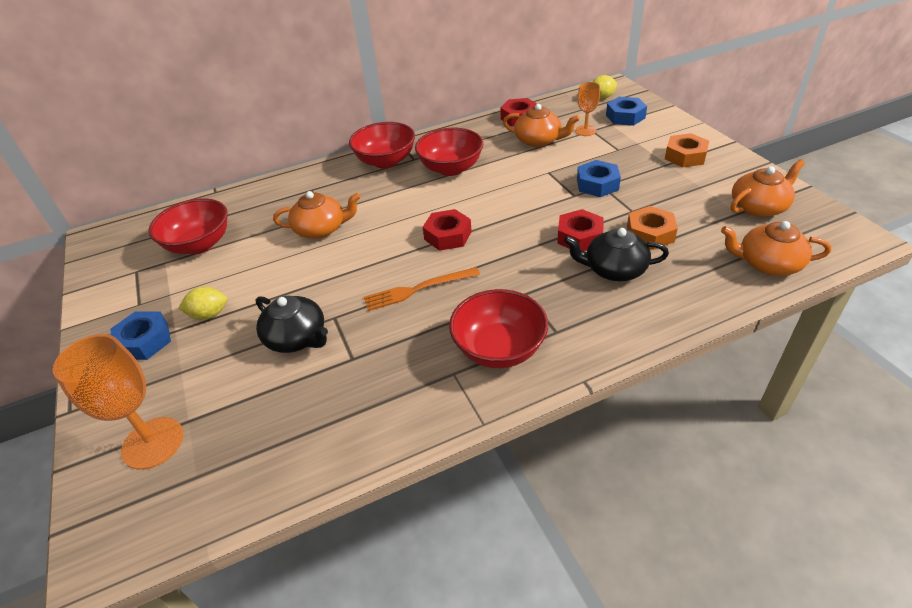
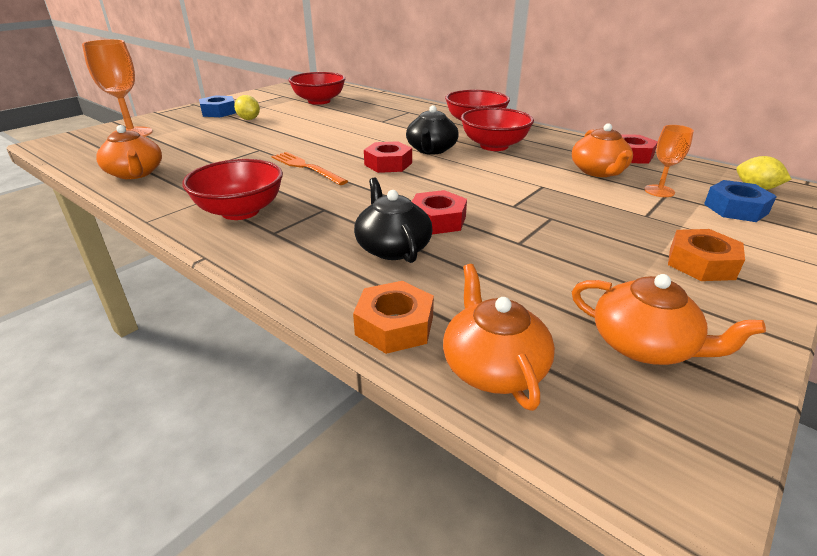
camera: 60 degrees right, 10 degrees down
(297, 338) = (233, 144): black teapot -> black teapot (431, 150)
(321, 229) = (361, 124): orange teapot -> orange teapot (135, 173)
(597, 184) = (551, 214): blue nut -> none
(650, 234) = (481, 260): orange nut -> orange nut (394, 326)

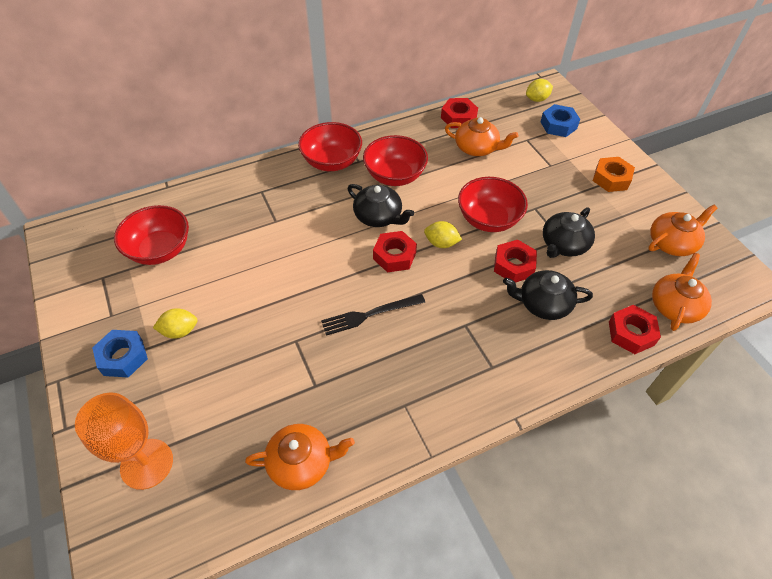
camera: 65 degrees left, 20 degrees up
(240, 211) = (443, 382): red bowl -> red bowl (488, 219)
(306, 167) = (369, 314): orange fork -> black fork
(394, 326) = (631, 333): orange nut -> red nut
(428, 179) = (441, 243): none -> yellow lemon
(493, 367) = (675, 306): orange teapot -> orange teapot turned 105 degrees clockwise
(511, 246) = (563, 244): none -> black teapot
(659, 191) = (521, 140): orange goblet -> none

